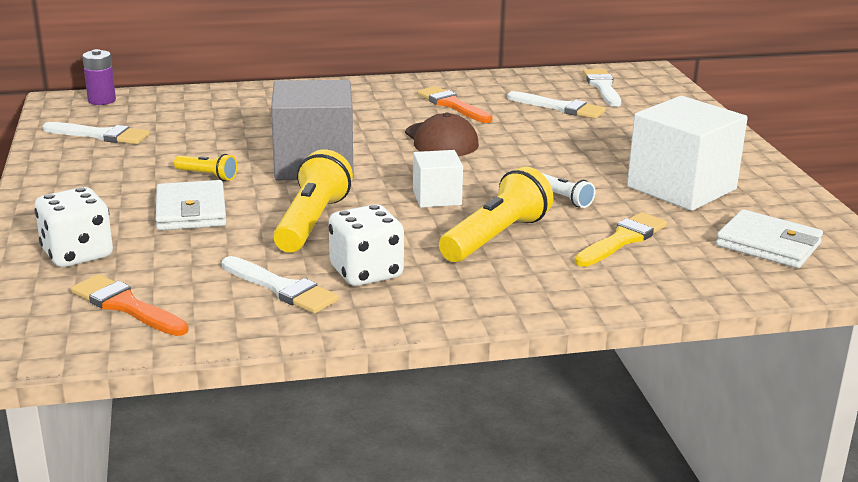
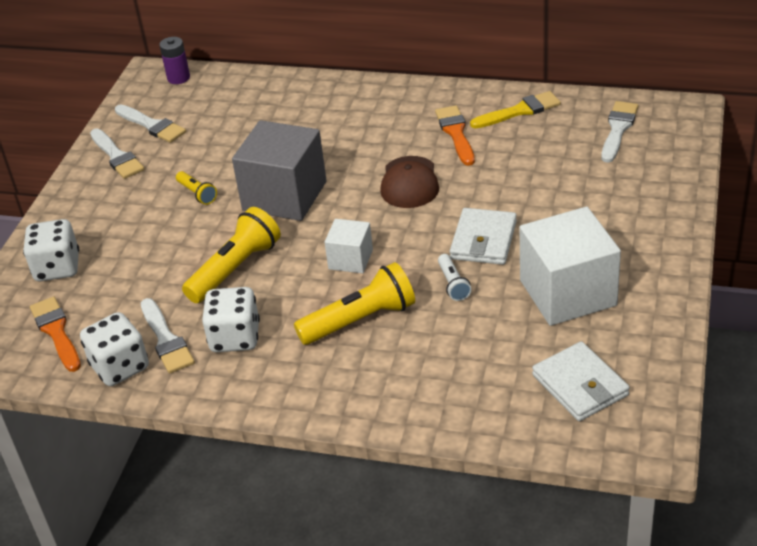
camera: 30 degrees right, 15 degrees up
(191, 211) = (159, 235): white wallet -> white wallet (483, 240)
(243, 320) = (120, 367): none -> white dice
(560, 107) = (551, 154): white brush -> white brush (117, 156)
(622, 239) = (460, 348): yellow brush -> yellow brush (519, 111)

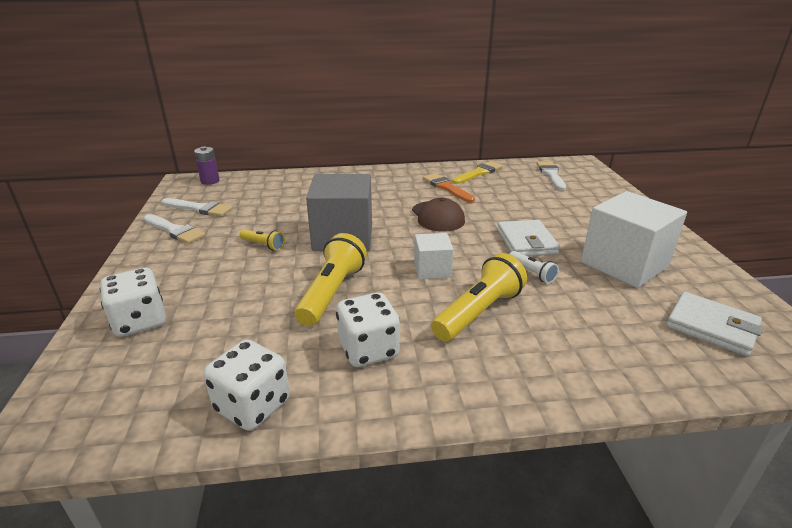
camera: 25 degrees left, 10 degrees down
(56, 332) = (157, 383): orange brush -> none
(166, 340) = (294, 366): white brush -> none

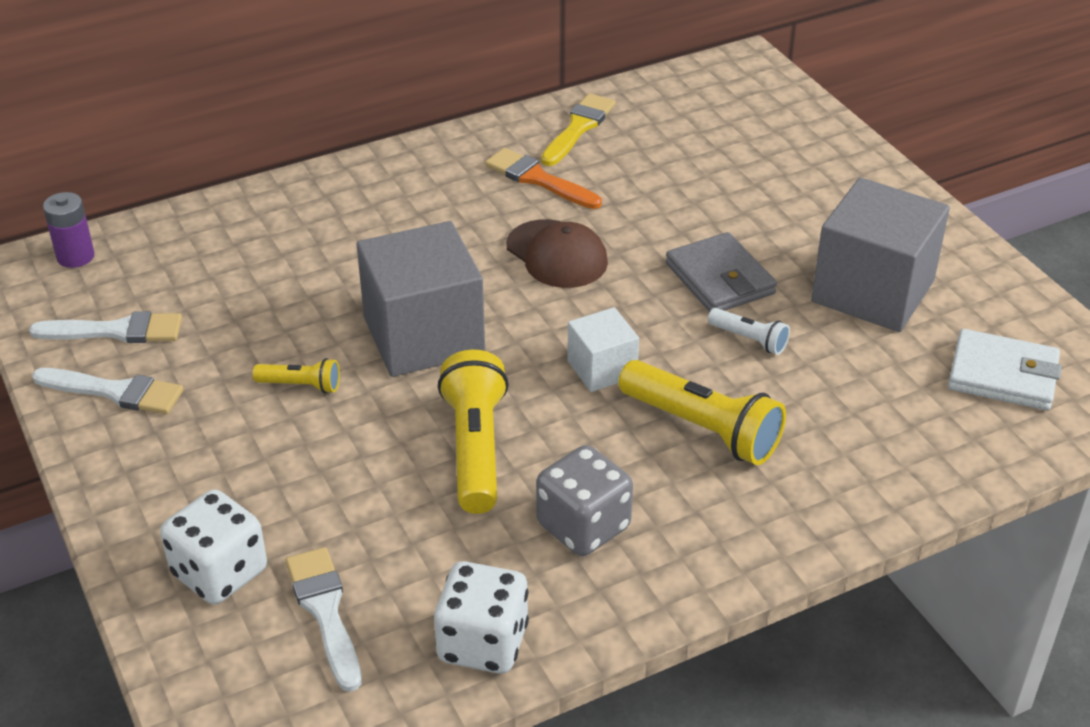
camera: 20 degrees left, 10 degrees up
(368, 349) = (583, 526): white dice -> grey dice
(478, 312) = (702, 429): yellow flashlight -> yellow flashlight turned 105 degrees clockwise
(526, 242) = (720, 279): white wallet -> grey wallet
(551, 174) = (705, 107): white brush -> white brush (325, 612)
(624, 264) = (872, 291): white cube -> grey cube

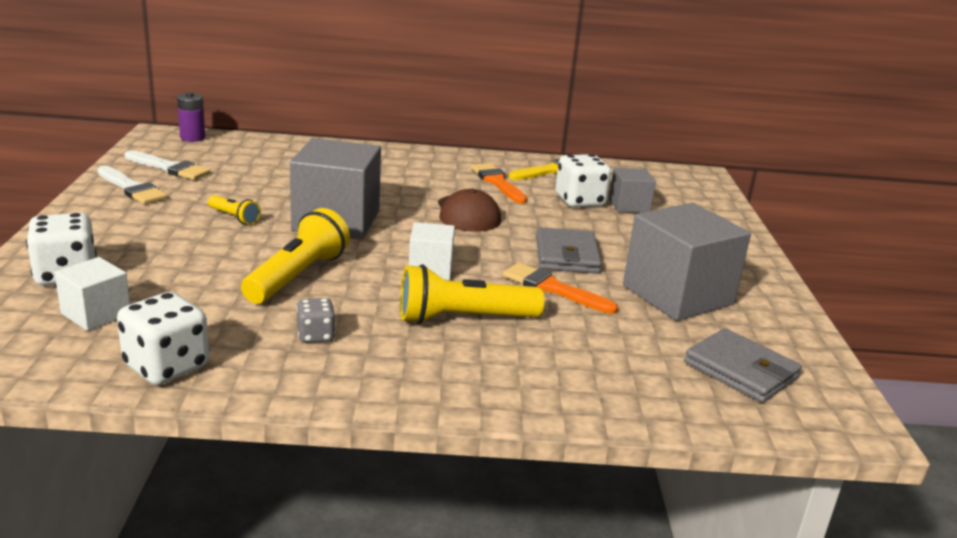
camera: 25 degrees right, 15 degrees down
(325, 612) = (96, 314): white brush -> white cube
(583, 526) = (315, 335): grey dice -> grey dice, size x0.57
(657, 174) = (579, 201): none -> white dice
(702, 429) = (463, 319): yellow flashlight -> yellow flashlight turned 105 degrees clockwise
(715, 158) = (629, 205): none -> grey cube
(749, 339) = (553, 288): white flashlight -> orange brush
(1002, 375) = (741, 370): white wallet -> grey wallet

